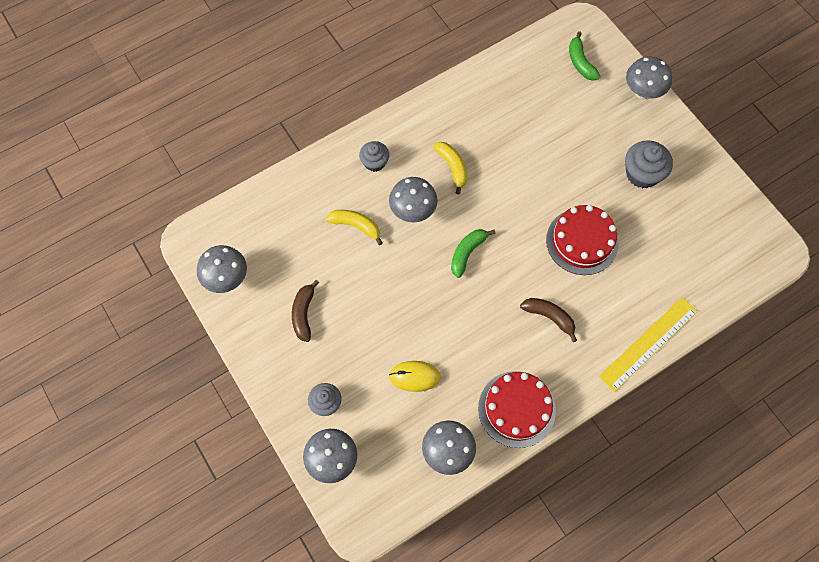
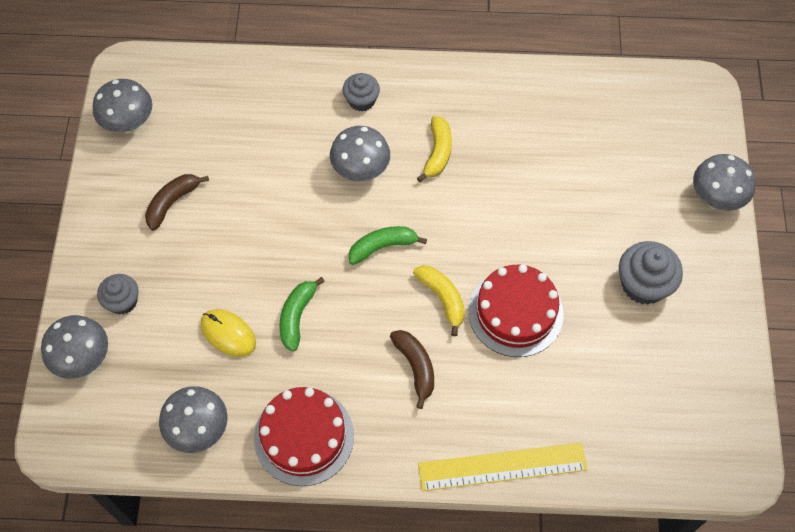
camera: 35 degrees right, 5 degrees down
(356, 226) = (292, 151): yellow banana -> yellow banana (442, 299)
(580, 62) = (668, 127): green banana -> green banana (297, 316)

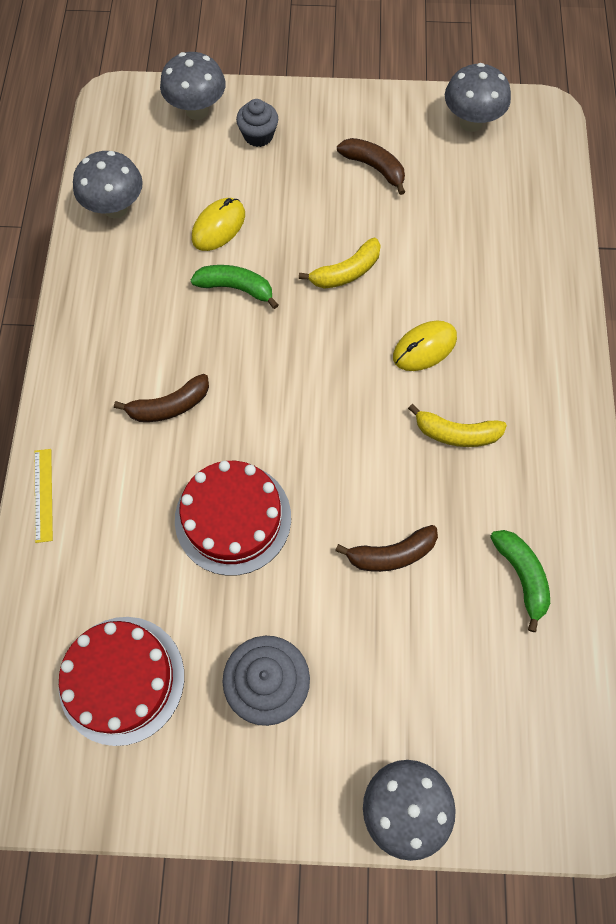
camera: 90 degrees right, 5 degrees up
(304, 436) = (99, 299): red cake -> red cake (122, 679)
(361, 100) = (526, 347): grey cupcake -> none
(361, 171) = (424, 347): grey mushroom -> yellow mouse
(383, 247) = (322, 372): green banana -> green banana (521, 576)
(442, 299) = (253, 436): yellow banana -> yellow banana (346, 272)
(502, 466) = (43, 495): yellow ruler -> yellow ruler, size x0.52
(538, 201) = (391, 554): none -> brown banana

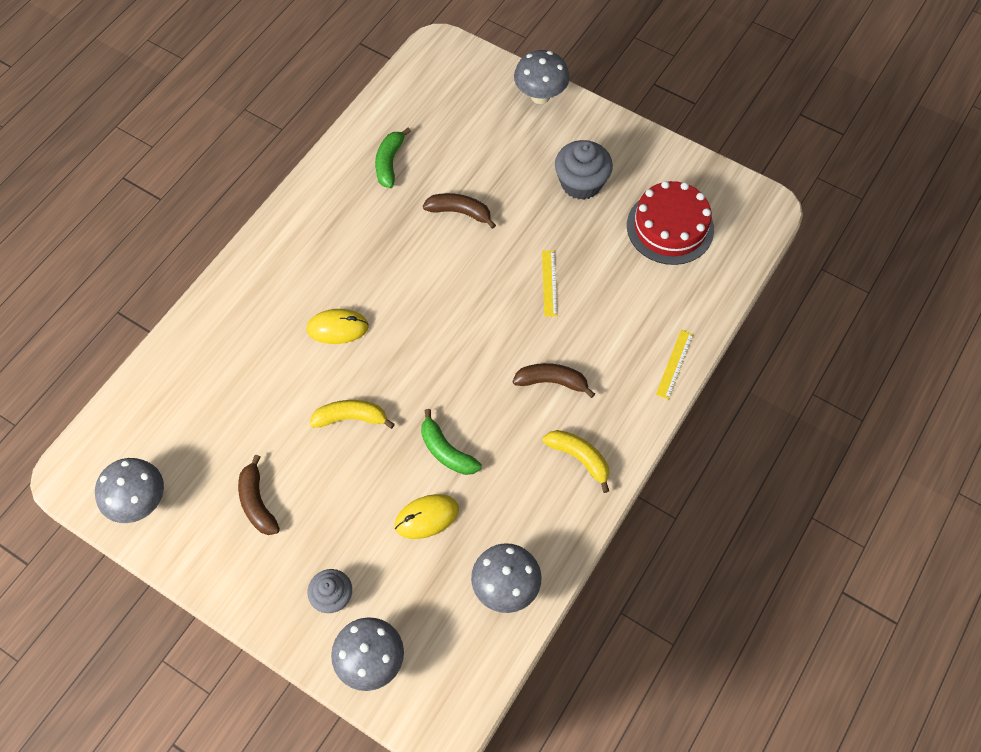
camera: 150 degrees left, 5 degrees down
(233, 518) = (549, 283): red cake -> yellow ruler
(456, 433) = (362, 260): yellow banana -> yellow banana (579, 458)

